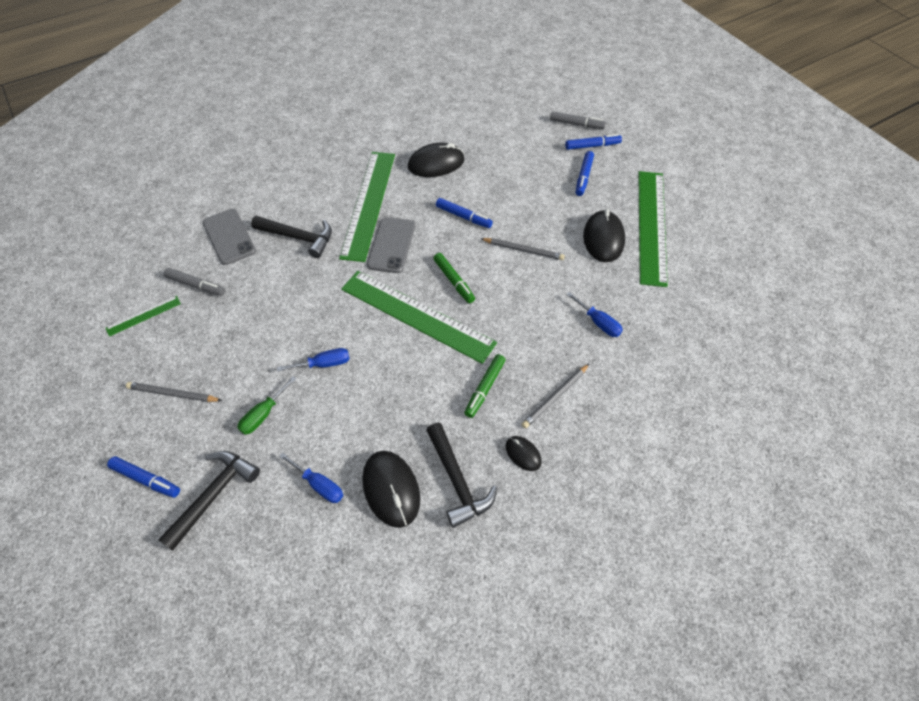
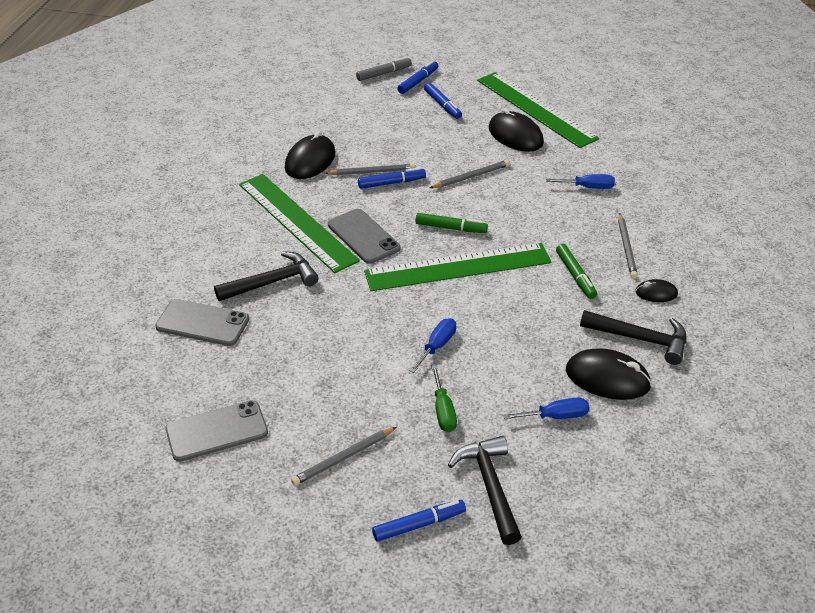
camera: 45 degrees left, 15 degrees down
(143, 315) = (217, 431): green ruler -> grey phone
(196, 285) = (231, 376): grey marker -> none
(462, 199) = (372, 172): none -> grey pencil

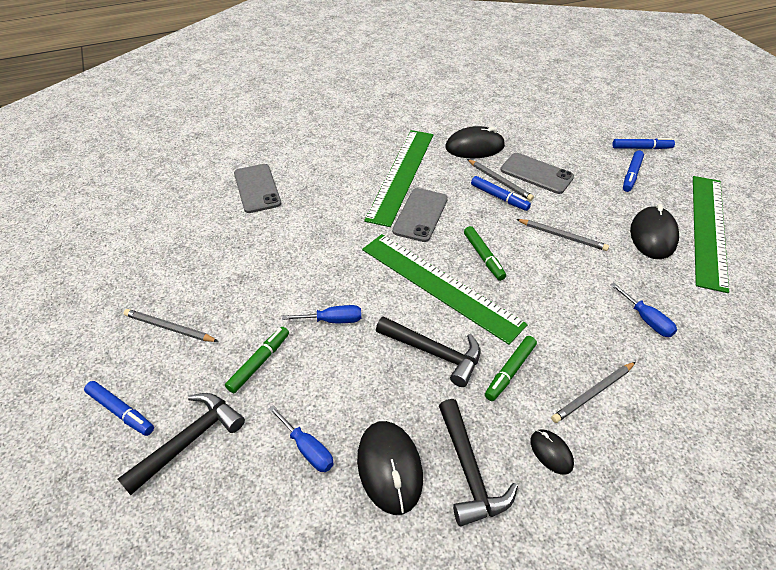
camera: 55 degrees right, 5 degrees up
(217, 431) = (158, 249): grey phone -> grey phone (536, 173)
(272, 282) = (325, 197): black hammer -> black hammer (434, 353)
(384, 73) = (624, 127): grey marker -> none
(443, 411) = (259, 363): green screwdriver -> green marker

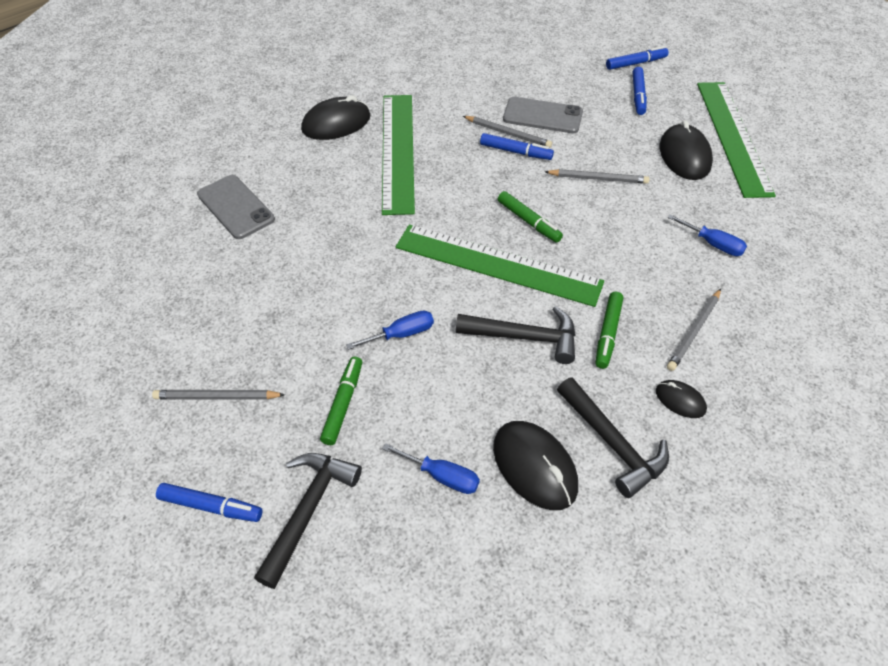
camera: 20 degrees left, 5 degrees up
(420, 215) = (440, 192): grey phone -> none
(474, 147) = (463, 100): black mouse -> black mouse (336, 123)

